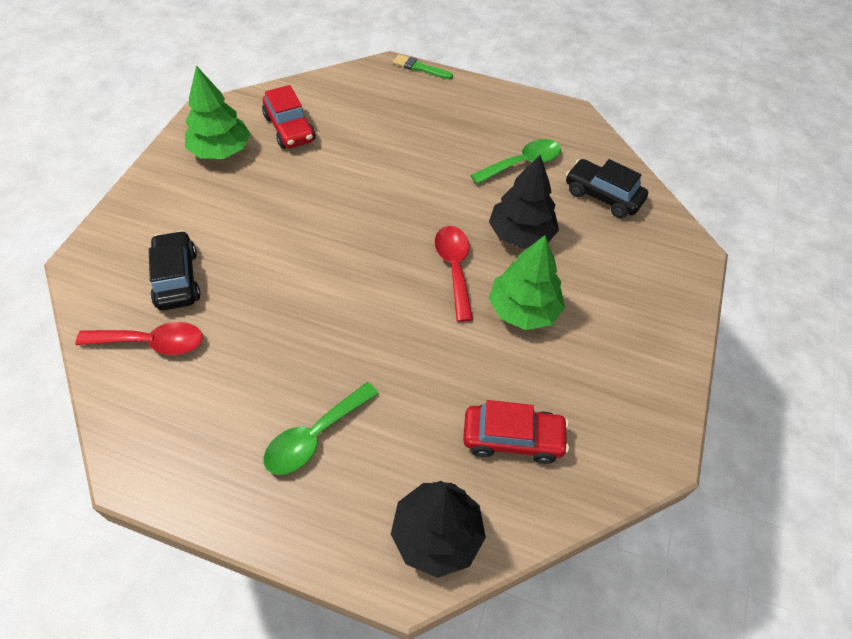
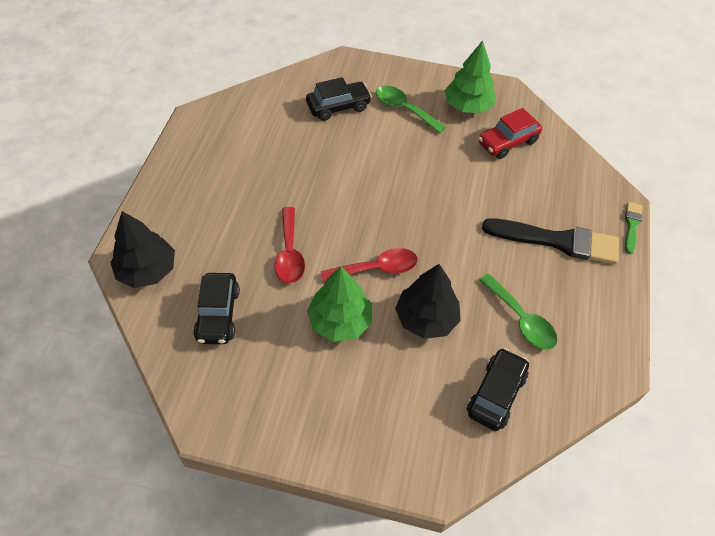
camera: 85 degrees right, 0 degrees up
(152, 342) = (285, 106): red spoon -> red spoon (289, 253)
(314, 436) = (218, 197): green spoon -> green spoon (404, 109)
(432, 120) = (557, 241): none -> black brush
(512, 438) = (218, 314): red car -> black car

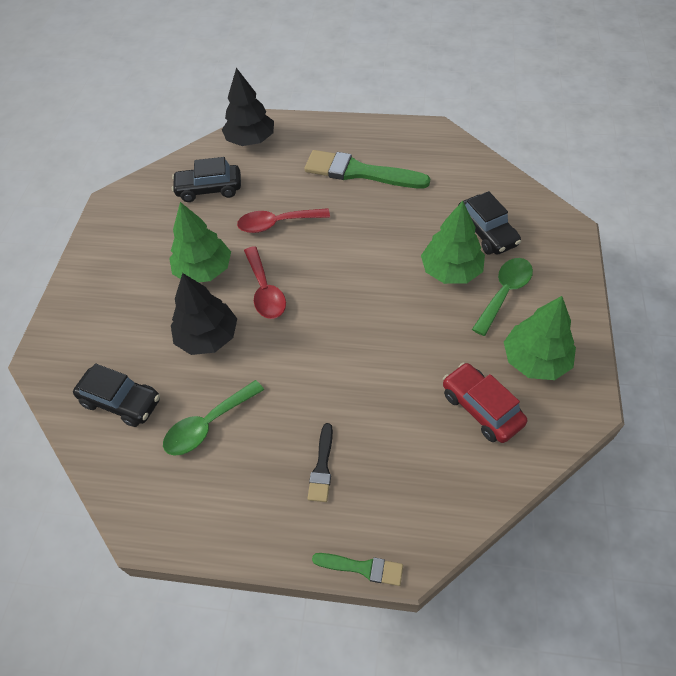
camera: 90 degrees right, 0 degrees up
(235, 180) = (359, 172): none -> green brush
(376, 135) = (451, 270): none -> green tree
(557, 241) = (322, 467): black brush -> black brush, size x0.49

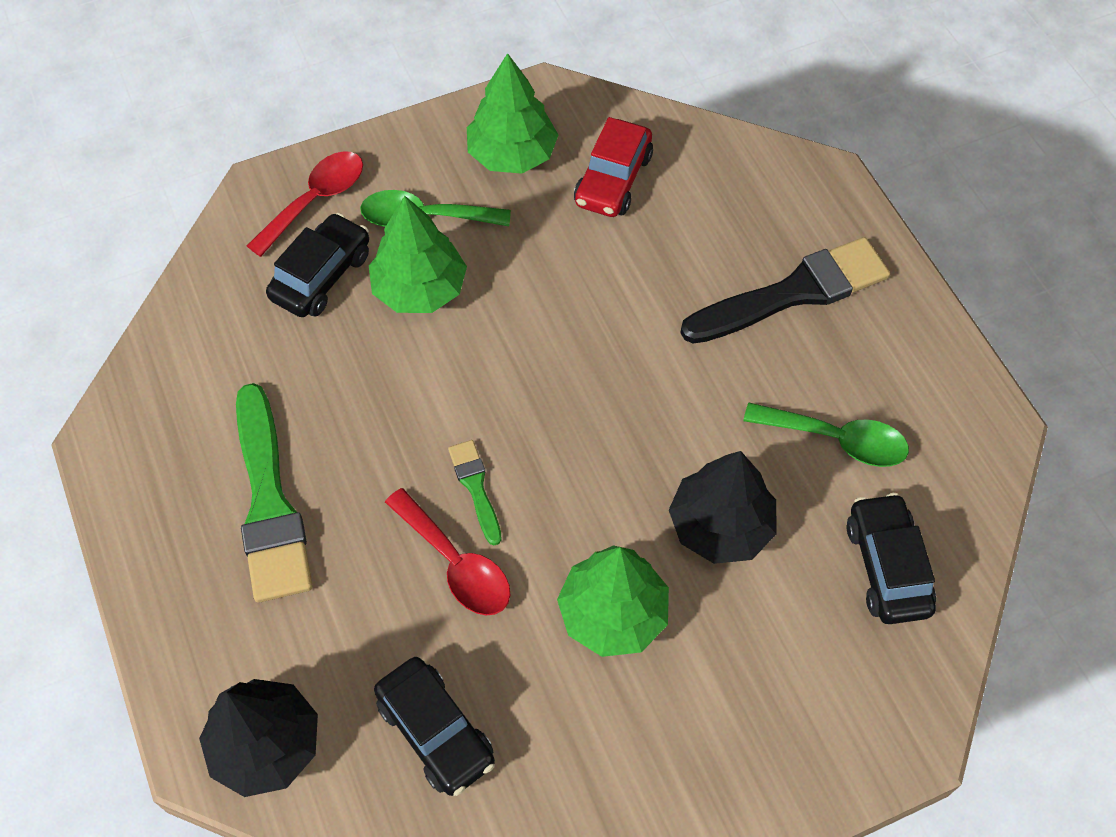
camera: 125 degrees left, 5 degrees up
(265, 291) = (596, 499): red spoon -> red spoon (316, 200)
(322, 467) = (793, 292): black brush -> black brush, size x2.06
(362, 568) = (864, 206): green brush -> green brush (475, 487)

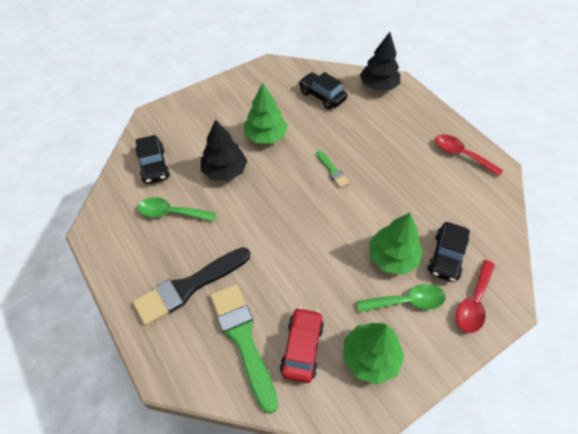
camera: 170 degrees right, 5 degrees down
(269, 503) = (416, 153): green brush -> green brush (243, 339)
(456, 564) = (331, 143): red spoon -> red spoon (461, 154)

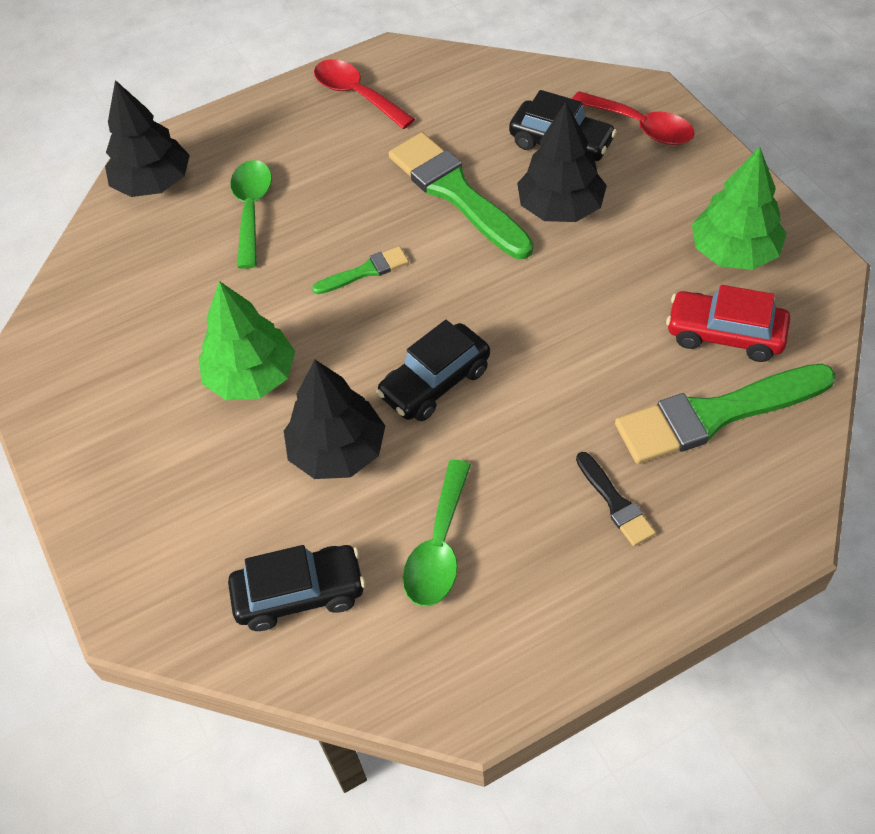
camera: 80 degrees left, 0 degrees up
(189, 287) = (615, 503): black brush -> black brush, size x0.49
(322, 96) = (156, 274): black car -> black car (435, 382)
(392, 257) = (560, 207): green tree -> black tree
(394, 205) = (456, 193): none -> green brush
(407, 301) = (640, 199): green spoon -> green spoon (251, 209)
(461, 154) = (356, 94): red spoon -> red spoon turned 90 degrees clockwise

